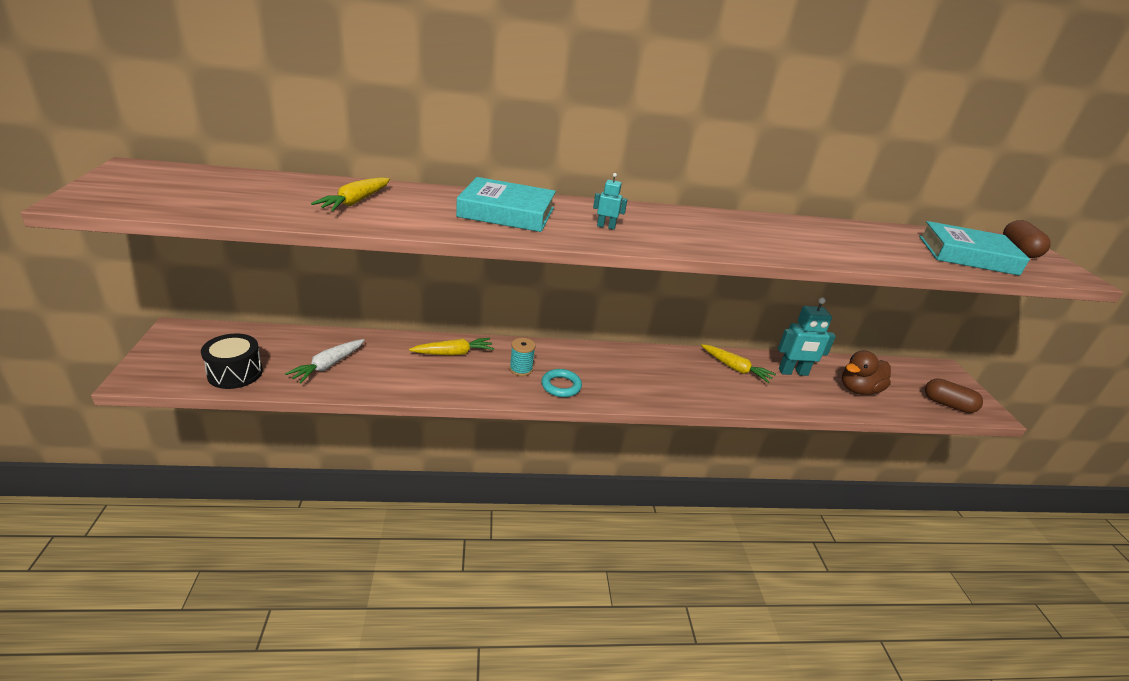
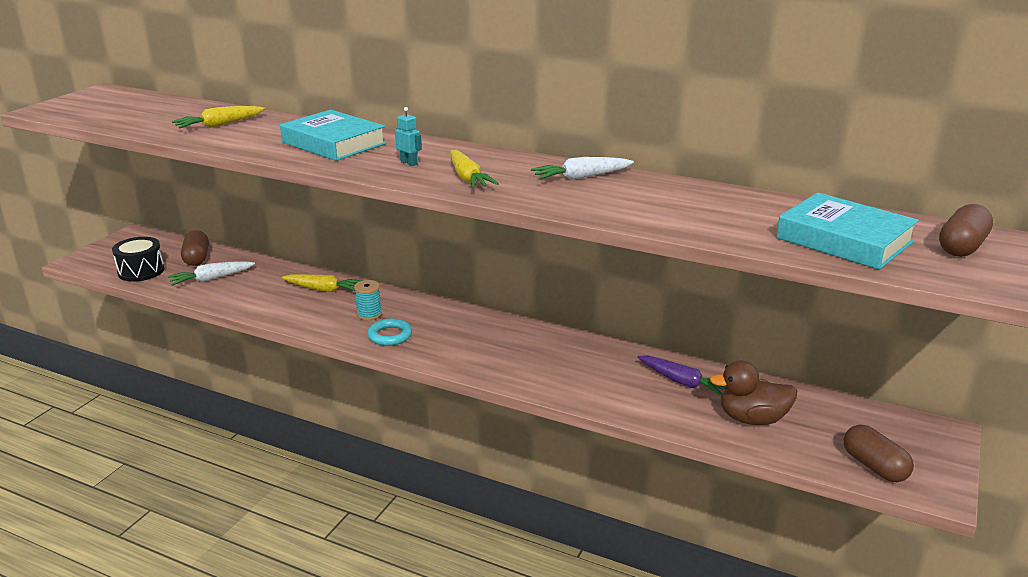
camera: 35 degrees right, 5 degrees down
(286, 346) = (197, 258): none -> brown capsule
(735, 368) = (609, 362): yellow carrot -> yellow carrot (467, 178)
(748, 224) = (581, 177): none -> white carrot
(793, 372) = (683, 382): turquoise robot -> purple carrot

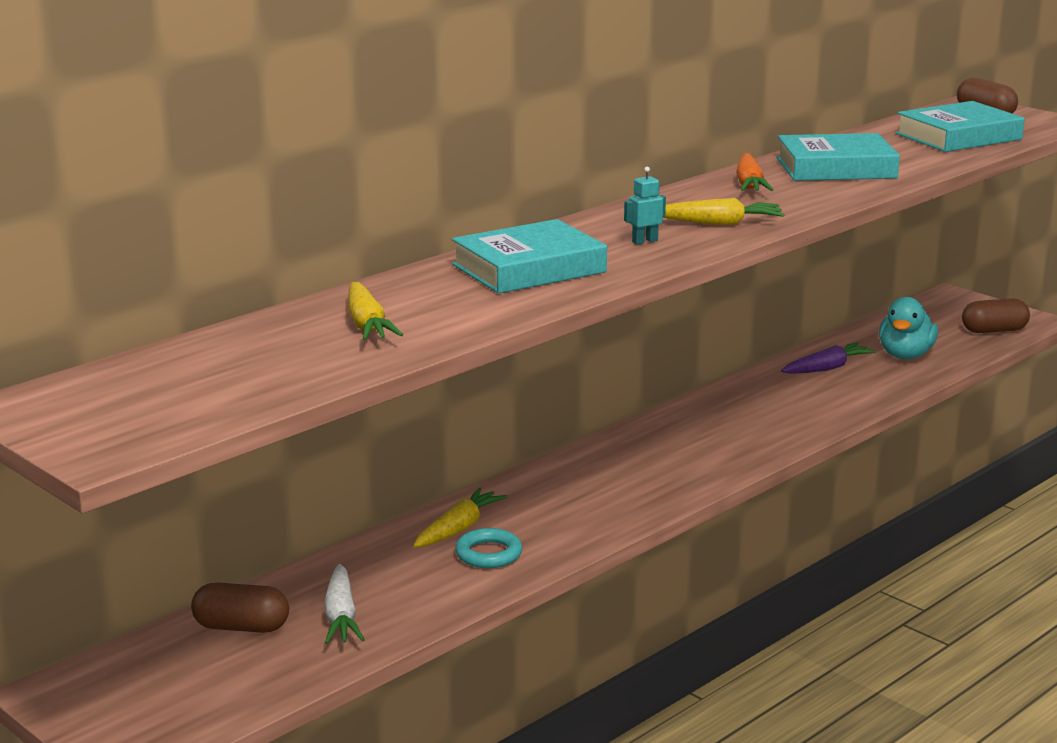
camera: 70 degrees left, 5 degrees down
(141, 271) = (246, 683): black drum -> none
(369, 314) = (562, 505): turquoise spool -> none
(390, 335) = (632, 498): turquoise ring -> turquoise ring (488, 554)
(581, 177) = (749, 184): white carrot -> orange carrot
(663, 200) = (836, 168): none -> turquoise book
(752, 419) = (905, 355): brown duck -> turquoise duck

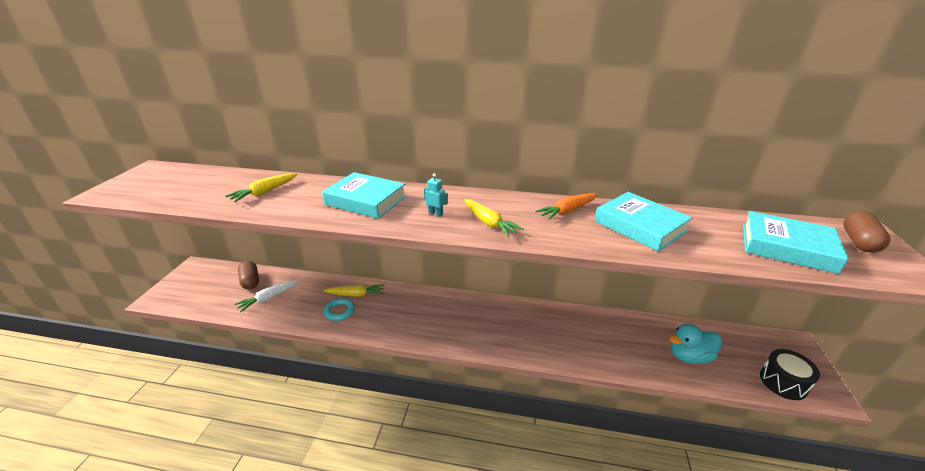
camera: 55 degrees right, 10 degrees up
(827, 368) = (630, 333): purple carrot -> none
(994, 330) = (783, 382): brown capsule -> black drum

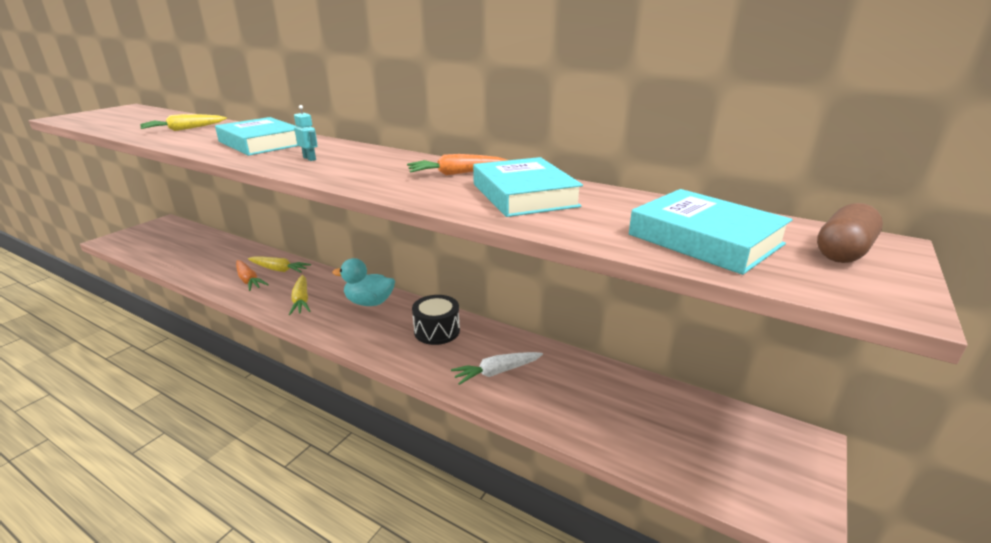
camera: 20 degrees right, 5 degrees down
(250, 281) = (197, 241): brown capsule -> none
(268, 298) = (198, 257): white carrot -> white carrot (497, 372)
(340, 311) = (249, 280): turquoise ring -> orange carrot
(489, 223) = (351, 171): yellow carrot -> yellow carrot (301, 300)
(689, 356) = (610, 415): turquoise duck -> turquoise duck (369, 302)
(783, 382) = (731, 481): black drum -> black drum (437, 331)

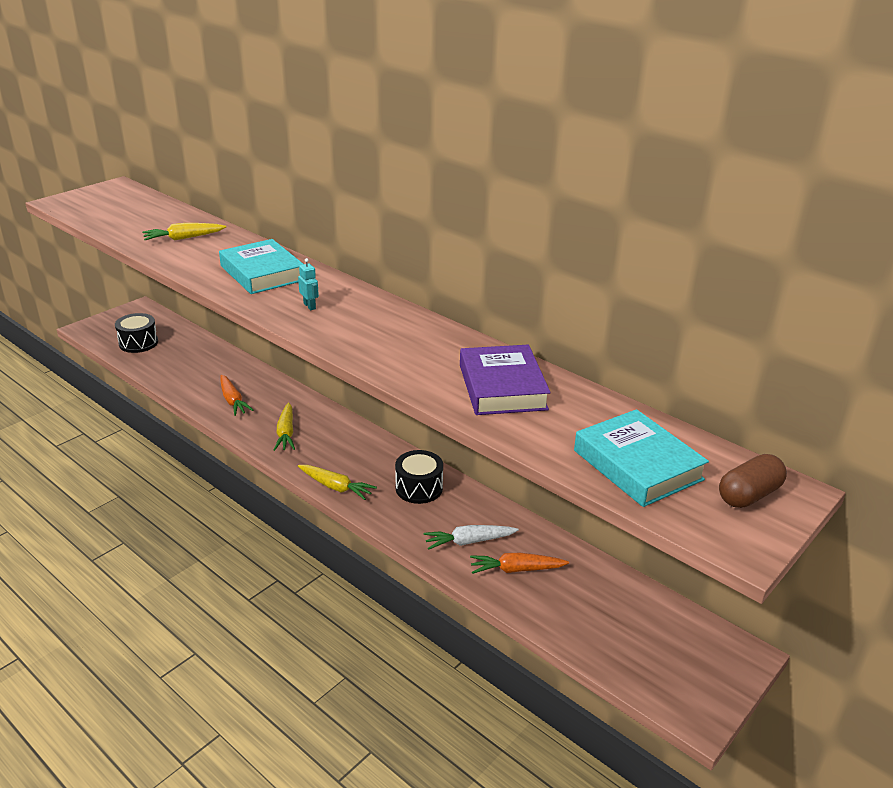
camera: 10 degrees right, 5 degrees up
(159, 246) = (138, 343): none -> black drum
(279, 269) = (264, 390): yellow carrot -> yellow carrot (335, 487)
(369, 302) = (355, 445): turquoise duck -> none
(457, 173) = (448, 347): orange carrot -> orange carrot (516, 569)
(524, 195) = (502, 387): turquoise book -> purple book

